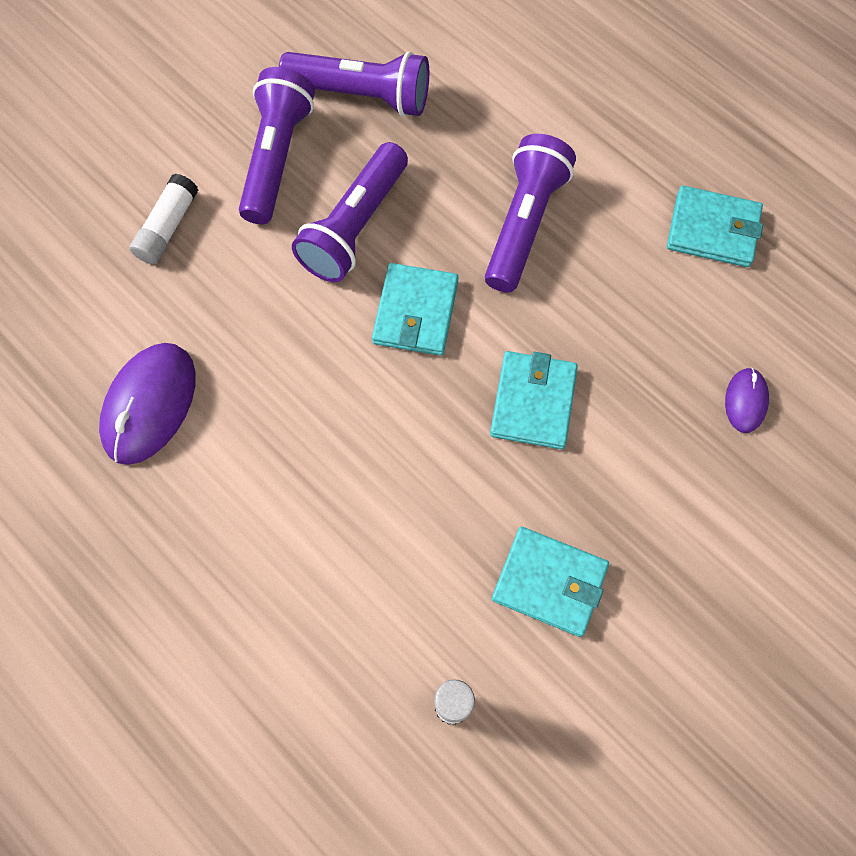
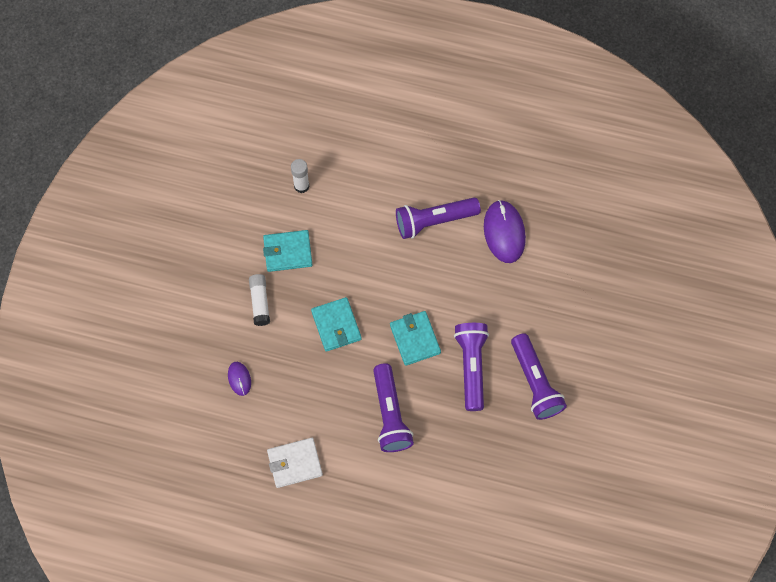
camera: 150 degrees right, 0 degrees up
(167, 227) = (560, 316): white glue stick -> white glue stick (260, 302)
(361, 95) = (517, 443): purple flashlight -> purple flashlight (434, 221)
(712, 230) = (295, 463): turquoise wallet -> white wallet

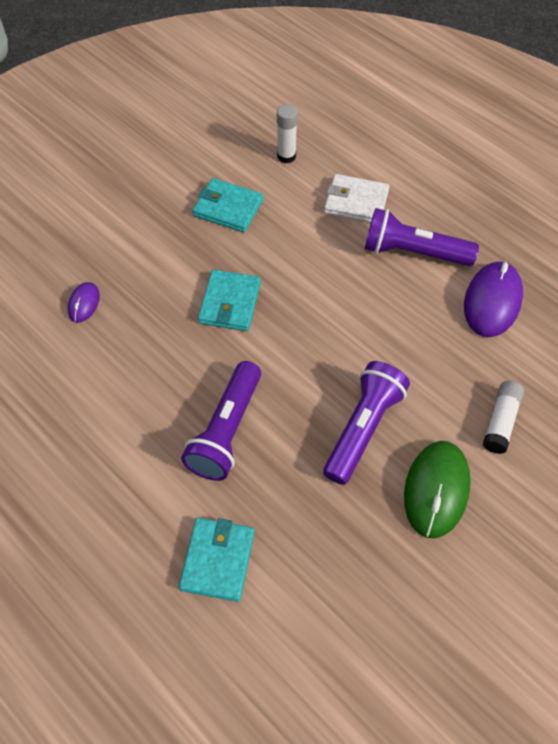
camera: 30 degrees right, 10 degrees down
(260, 302) = (163, 240): white glue stick -> white glue stick (501, 421)
(295, 463) = (75, 425): white wallet -> white wallet (356, 202)
(415, 339) = (312, 362): turquoise wallet -> turquoise wallet (217, 560)
(535, 382) = (436, 490): purple flashlight -> green mouse

